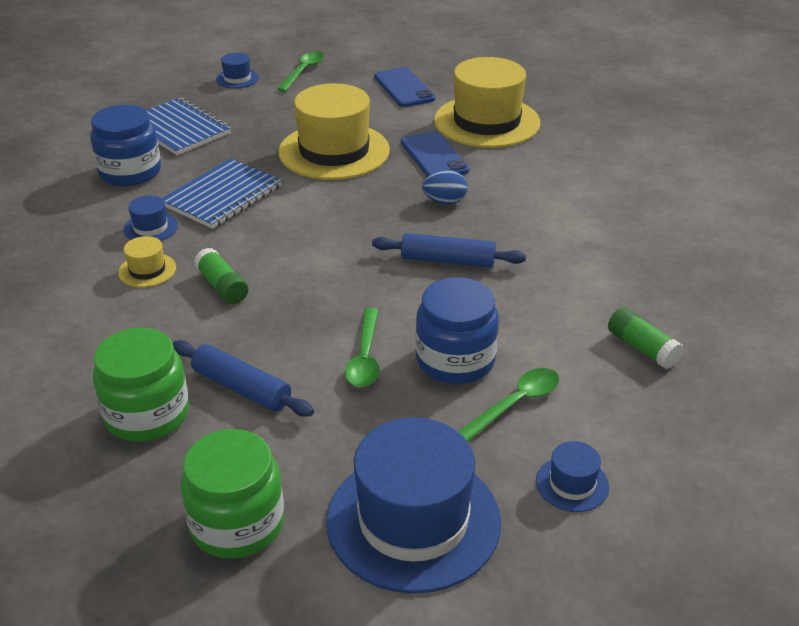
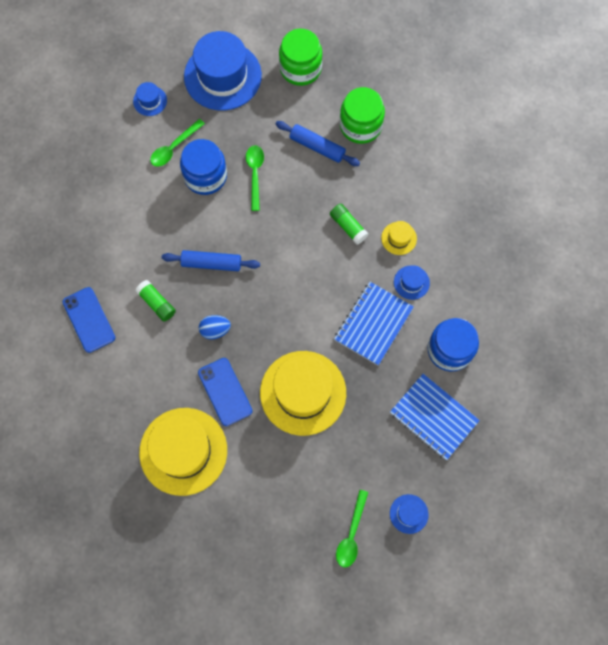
camera: 175 degrees right, 35 degrees up
(404, 88) = (256, 508): blue phone -> blue phone (89, 320)
(642, 348) = (101, 194): green glue stick -> green glue stick (157, 303)

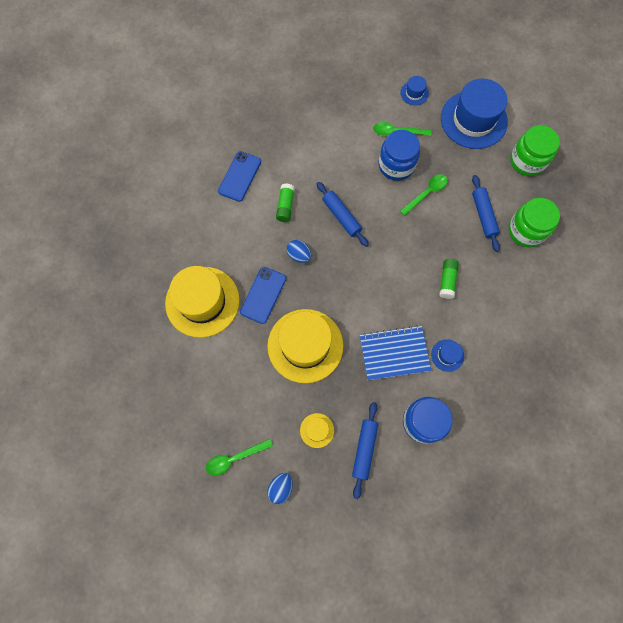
camera: 50 degrees right, 0 degrees up
(399, 238) = (471, 321): yellow hat -> yellow hat (317, 430)
(409, 514) = (281, 488): blue hat -> blue egg
(433, 417) = (364, 449): blue notebook -> blue rolling pin

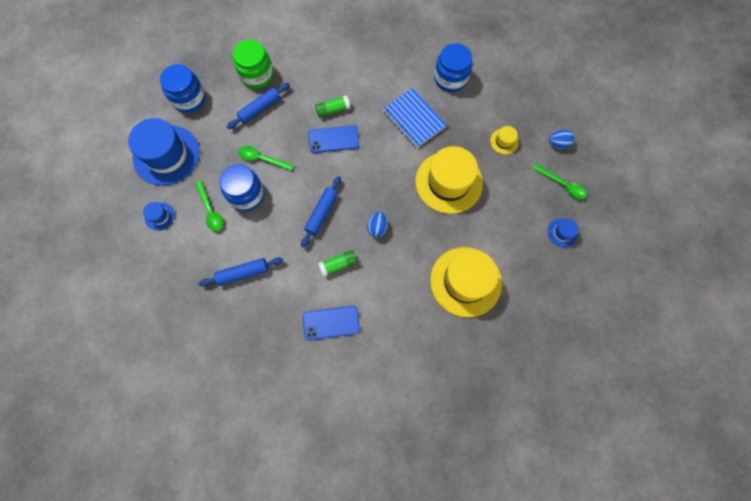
camera: 120 degrees left, 0 degrees up
(263, 295) = (429, 236): blue phone -> blue phone (333, 139)
(364, 449) = (495, 105): blue rolling pin -> blue rolling pin (243, 273)
(447, 355) = (392, 84): blue hat -> blue hat (562, 233)
(527, 161) = (189, 99): green jar -> blue jar

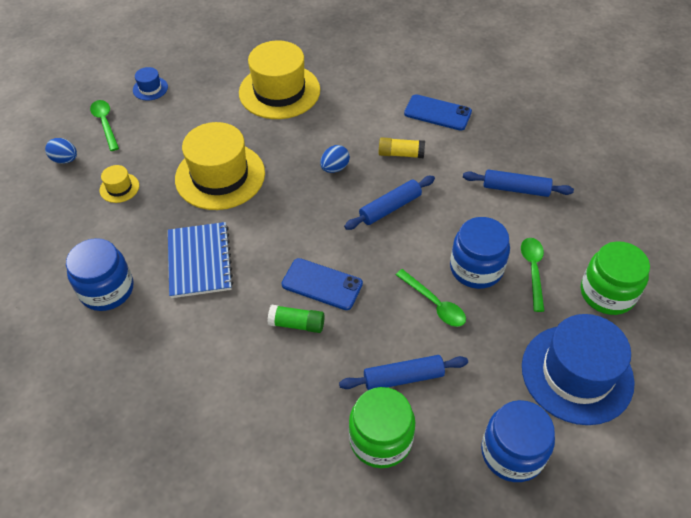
camera: 150 degrees left, 20 degrees down
(159, 216) = (607, 293): blue hat -> green jar
(338, 265) = (401, 154): green glue stick -> yellow glue stick

